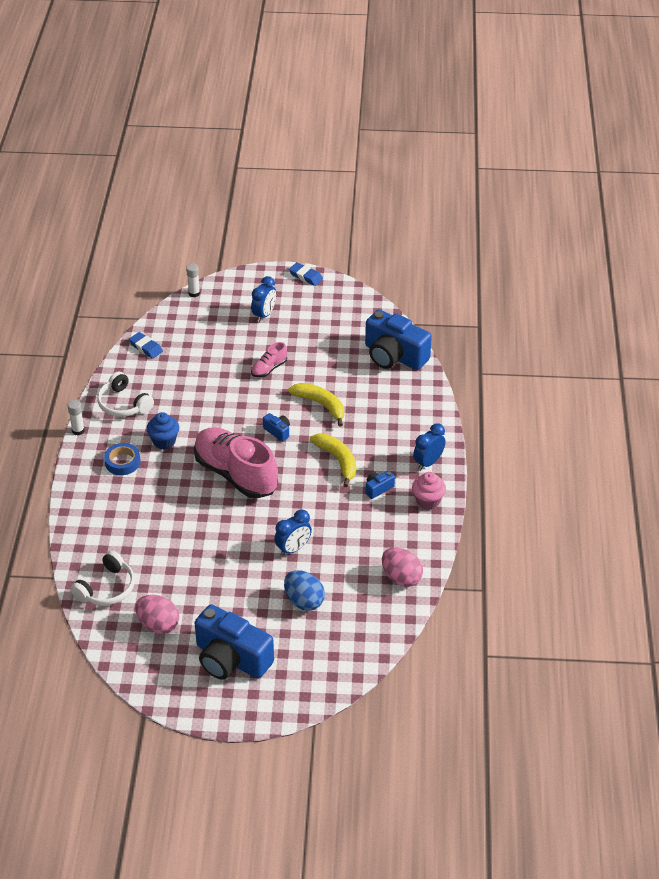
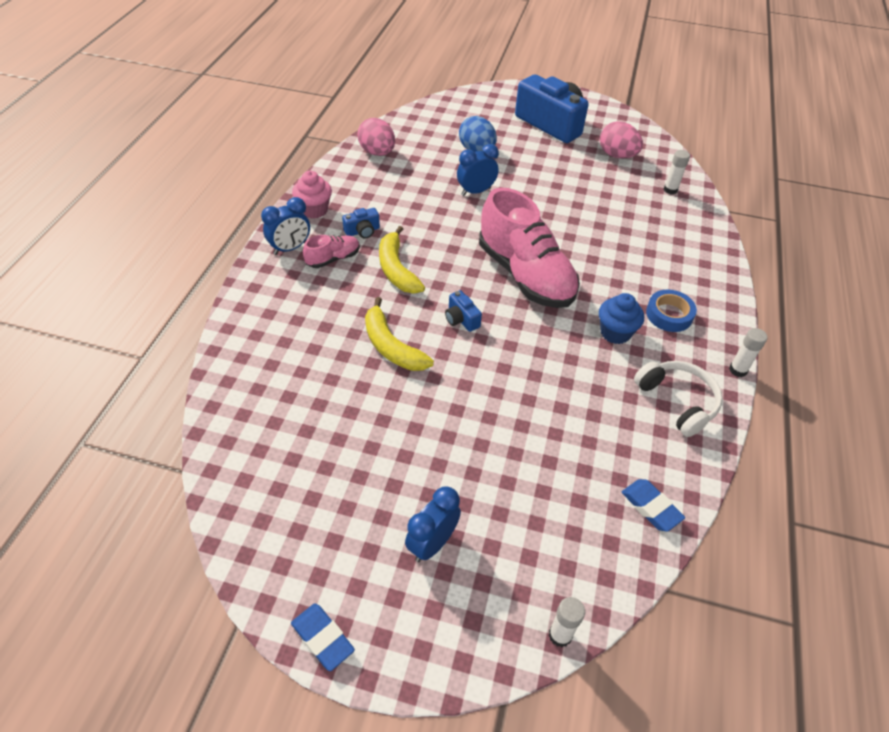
camera: 170 degrees left, 5 degrees up
(107, 588) = (670, 190): white headphones -> white glue stick
(269, 369) = (450, 422): pink shoe -> pink shoe (333, 259)
(394, 356) = (249, 408): blue camera -> none

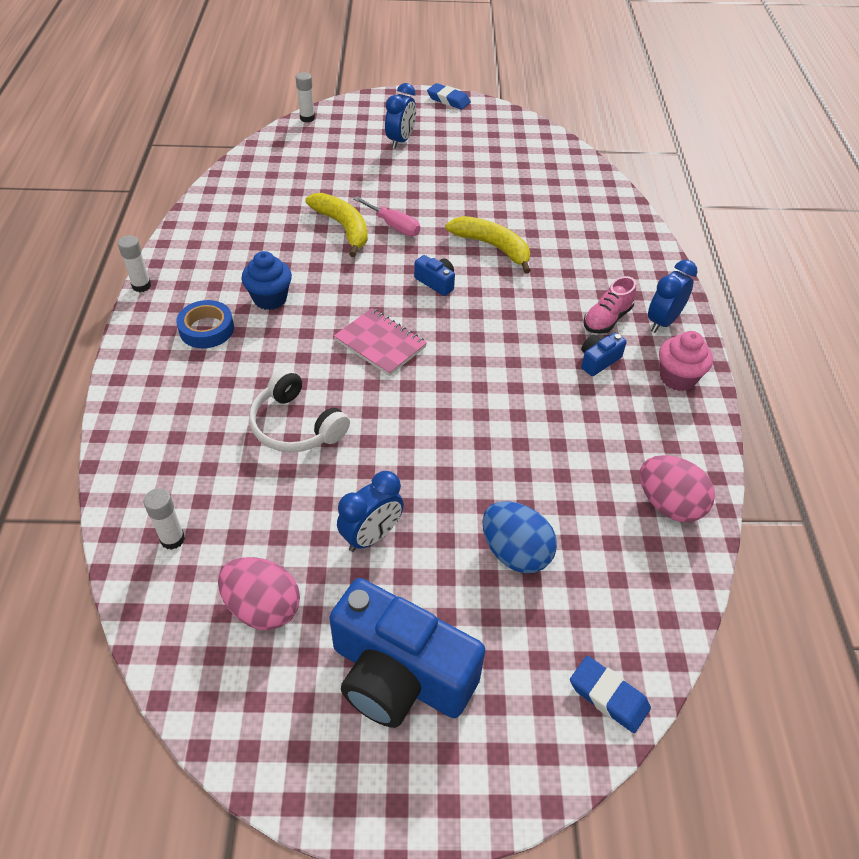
camera: 165 degrees right, 0 degrees up
(396, 269) = (530, 321): yellow banana -> yellow banana (343, 227)
(476, 191) = (483, 459): blue clock -> blue clock (371, 536)
(482, 393) = (393, 226): none -> pink screwdriver
(525, 275) = (380, 343): pink shoe -> pink notebook
(651, 507) = (243, 179): blue eraser -> blue eraser (608, 696)
(677, 401) = (210, 249): white headphones -> white headphones (296, 425)

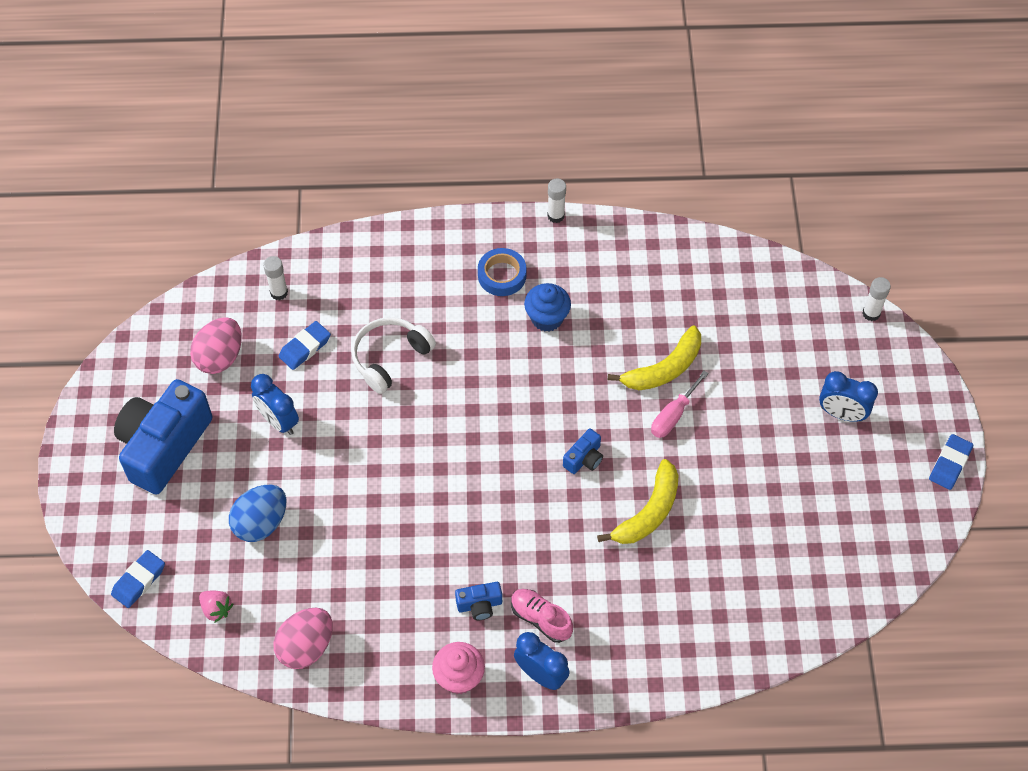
camera: 90 degrees right, 10 degrees up
(266, 509) = (305, 348): none -> blue eraser
(380, 343) = (492, 414): pink notebook -> none
(598, 360) = (479, 605): blue camera -> blue camera turned 120 degrees clockwise
(636, 598) = (216, 609): none -> pink strawberry

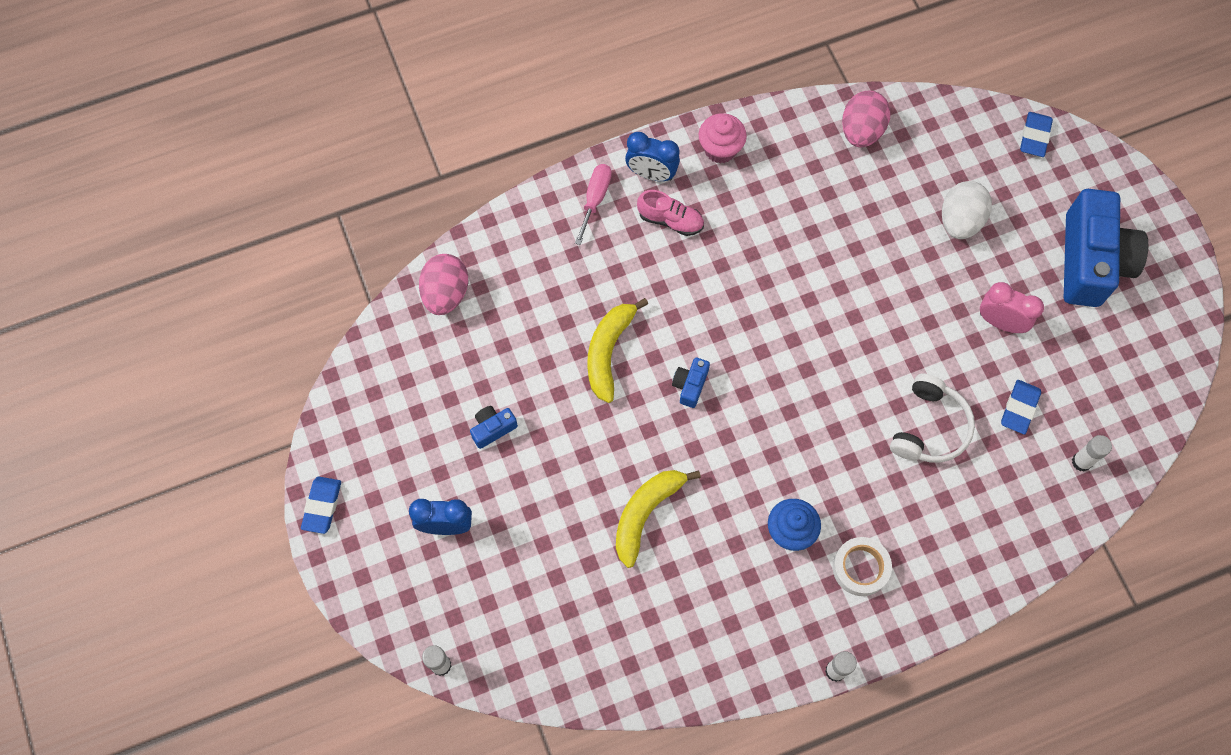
camera: 160 degrees right, 10 degrees up
(216, 609) = (954, 136): pink strawberry -> none
(220, 357) = (1096, 368): pink egg -> pink egg (446, 293)
(261, 523) = (960, 221): blue egg -> white egg
(278, 421) = (1000, 322): blue clock -> pink clock
(479, 605) = (729, 214): blue camera -> blue camera (493, 429)
(502, 275) = (860, 568): blue tape -> white tape
(673, 415) = (618, 463): pink screwdriver -> pink screwdriver (595, 199)

